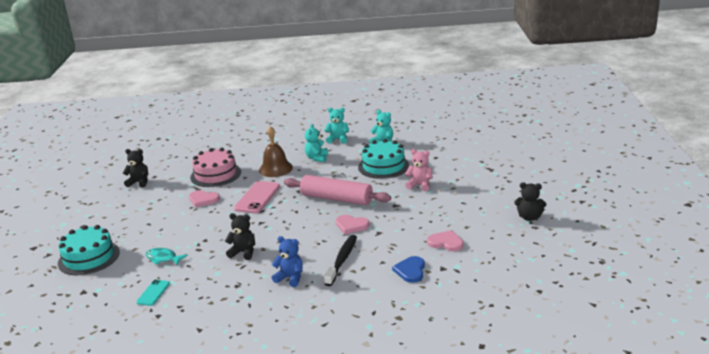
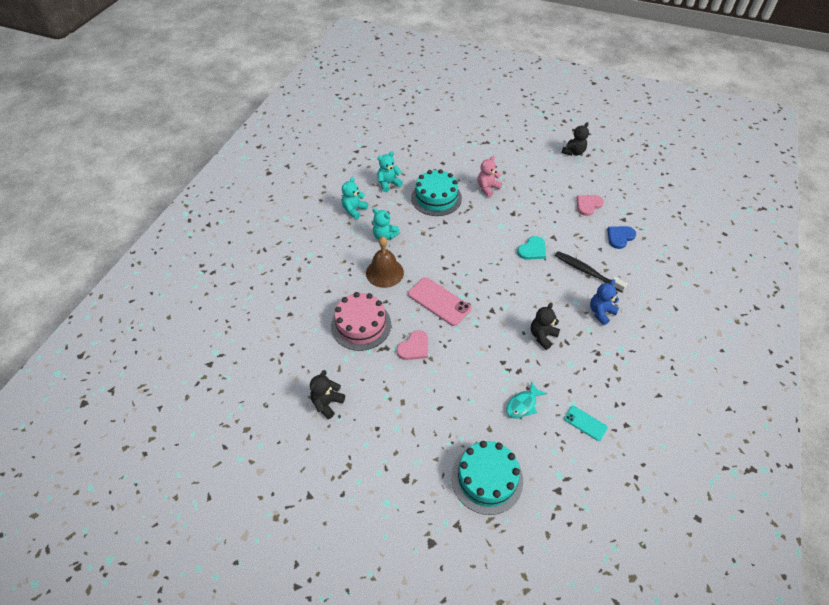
camera: 70 degrees left, 25 degrees up
(337, 199) = (478, 245): pink rolling pin -> none
(351, 225) = (532, 250): pink heart -> turquoise heart
(410, 270) = (620, 237): blue heart -> blue heart turned 105 degrees clockwise

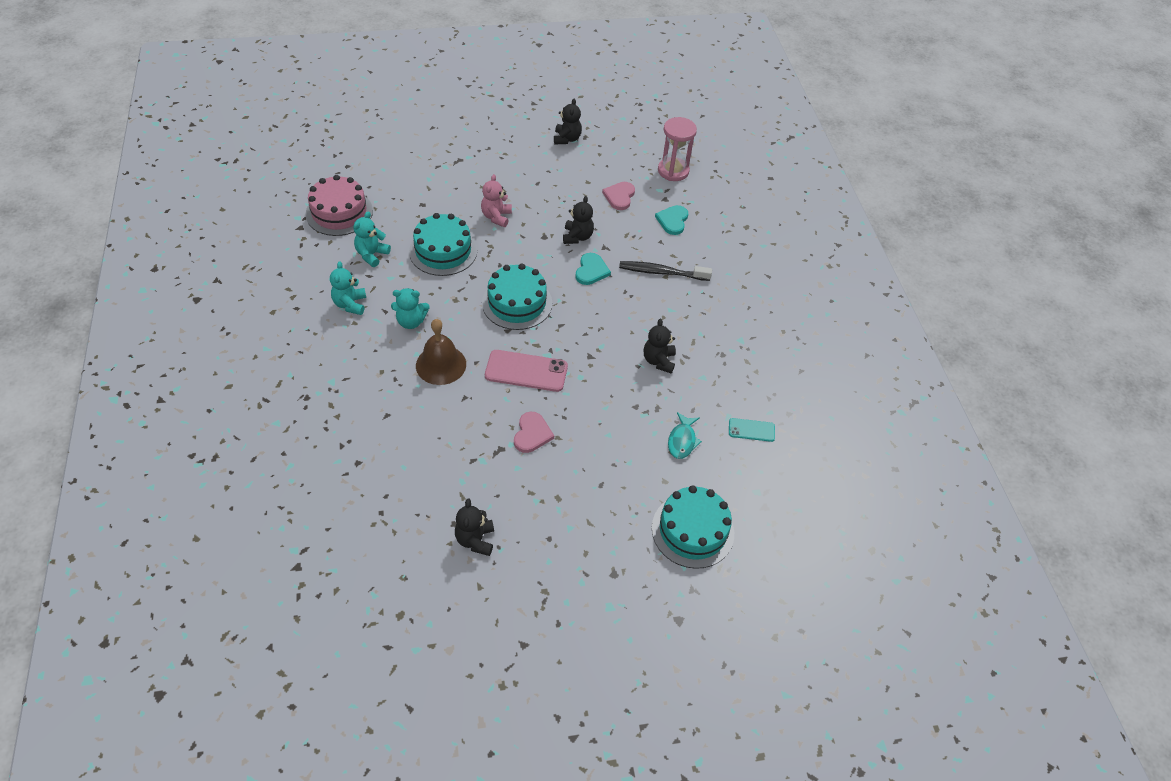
camera: 35 degrees left, 0 degrees up
(361, 325) = (454, 436): pink cake -> pink cake (339, 212)
(463, 251) = (517, 303): none -> turquoise cake
(537, 222) = (577, 237): none -> black teddy bear
(601, 312) = (701, 310): blue teddy bear -> none
(620, 237) = (672, 220): blue heart -> turquoise heart
(643, 201) = (673, 171): none -> pink hourglass

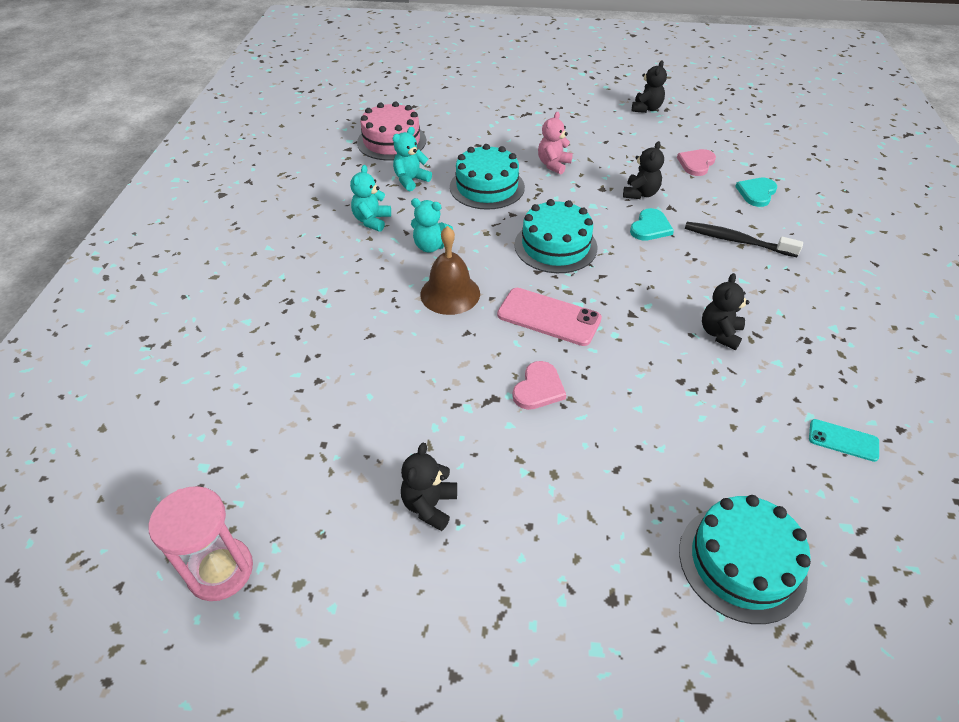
camera: 20 degrees right, 5 degrees down
(673, 171) = (762, 148): pink hourglass -> pink hourglass (220, 570)
(682, 440) = (740, 435): turquoise fish -> none

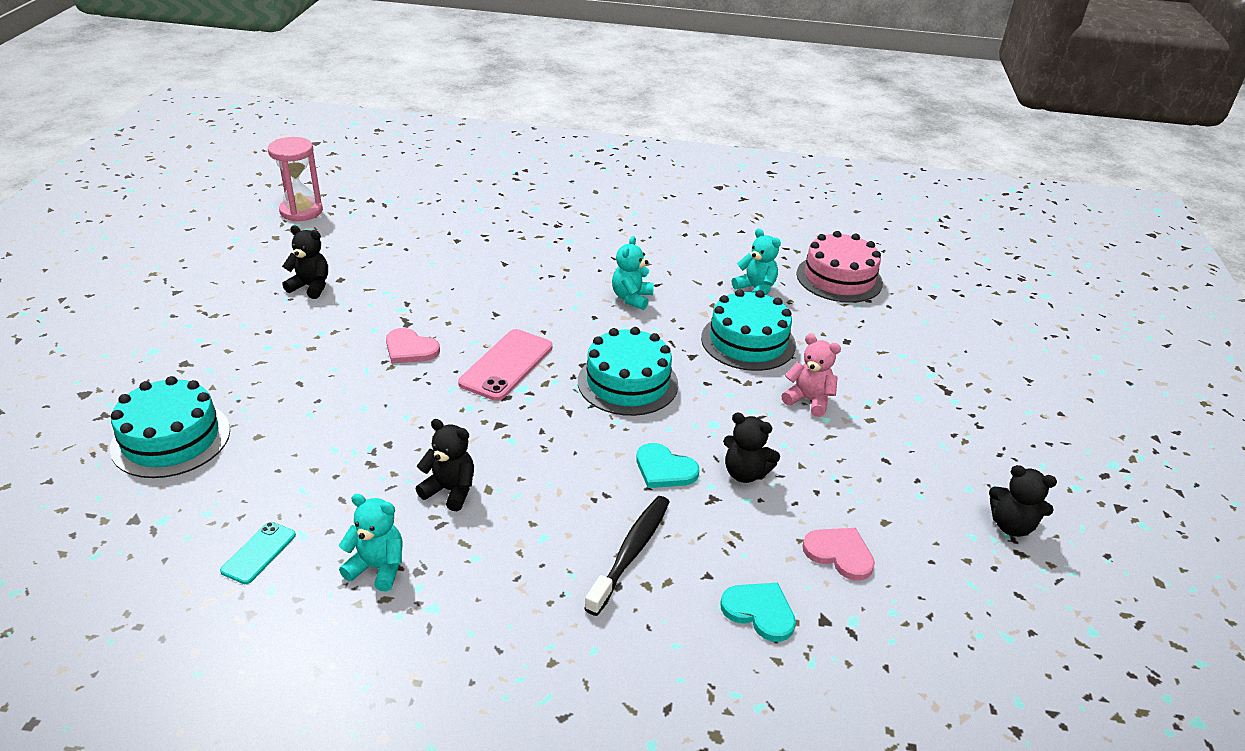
camera: 90 degrees right, 10 degrees down
(372, 221) = (677, 265): turquoise teddy bear -> turquoise teddy bear (377, 568)
(450, 293) = (554, 307): brown bell -> none

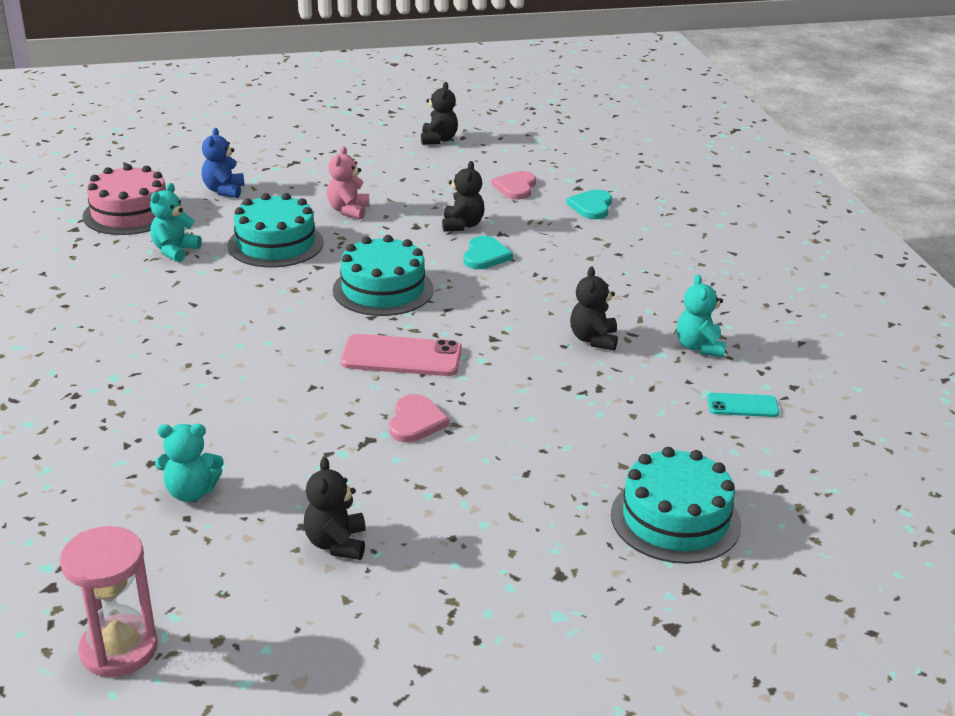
camera: 110 degrees left, 5 degrees down
(631, 552) = (584, 254): black toothbrush -> none
(632, 298) = (231, 313): turquoise teddy bear -> turquoise teddy bear (191, 492)
(878, 333) = (224, 191): none -> blue teddy bear

